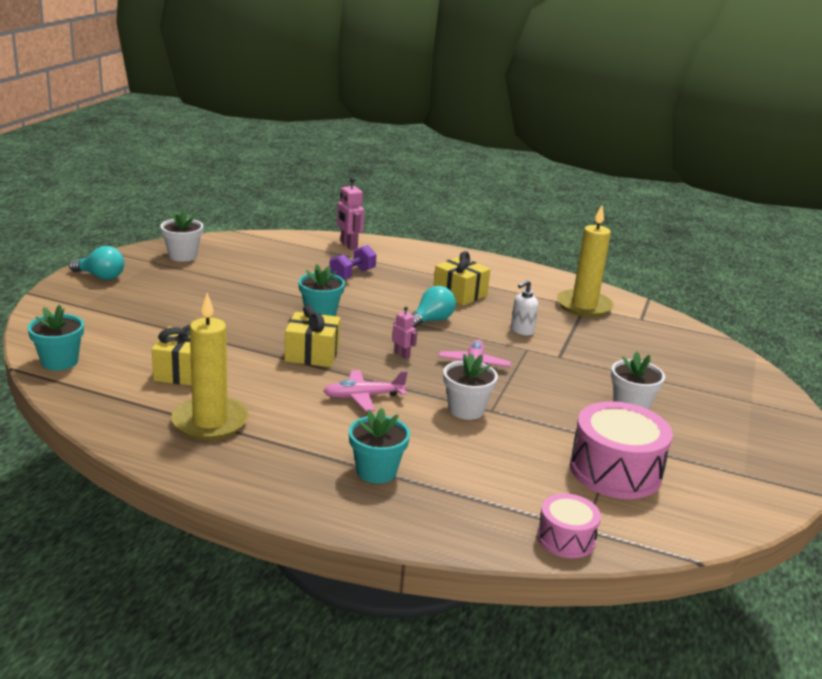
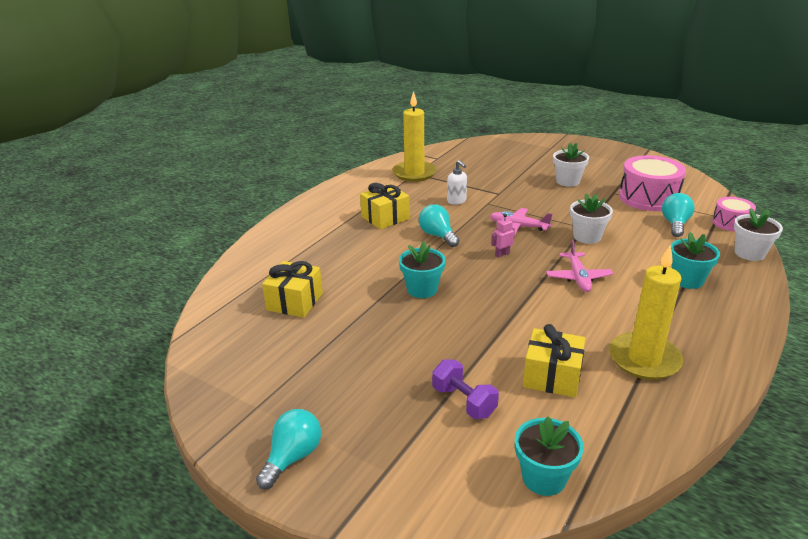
camera: 75 degrees left, 5 degrees up
(183, 256) = (243, 381): white flower pot -> white flower pot (749, 253)
(312, 354) = (505, 298): yellow gift -> yellow gift (295, 302)
(348, 245) = (255, 263): pink robot -> none
(352, 275) = (332, 266): purple dumbbell -> purple dumbbell (464, 402)
(534, 483) = (675, 224): none -> turquoise light bulb

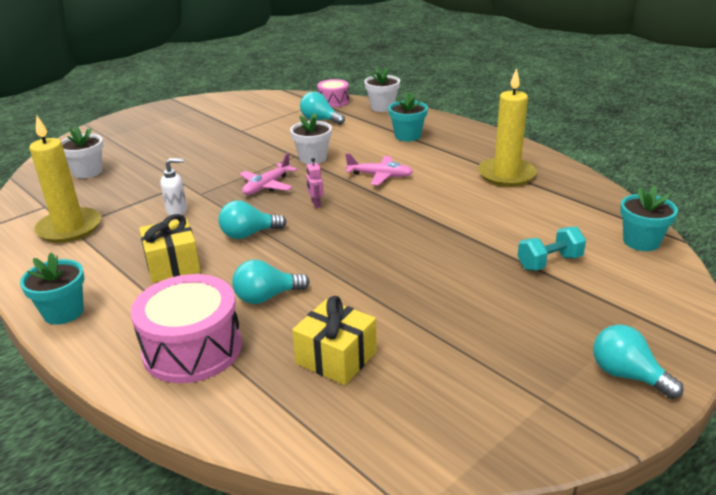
camera: 75 degrees left, 0 degrees up
(358, 261) = (267, 297): none -> turquoise light bulb
(422, 289) = (357, 260): turquoise flower pot -> turquoise flower pot (63, 312)
(464, 402) = (549, 262): purple dumbbell -> turquoise dumbbell
(552, 376) = (521, 215): yellow gift -> none
(567, 181) = (196, 145): white flower pot -> white flower pot (88, 172)
(648, 198) = (265, 119): pink drum -> pink drum (192, 349)

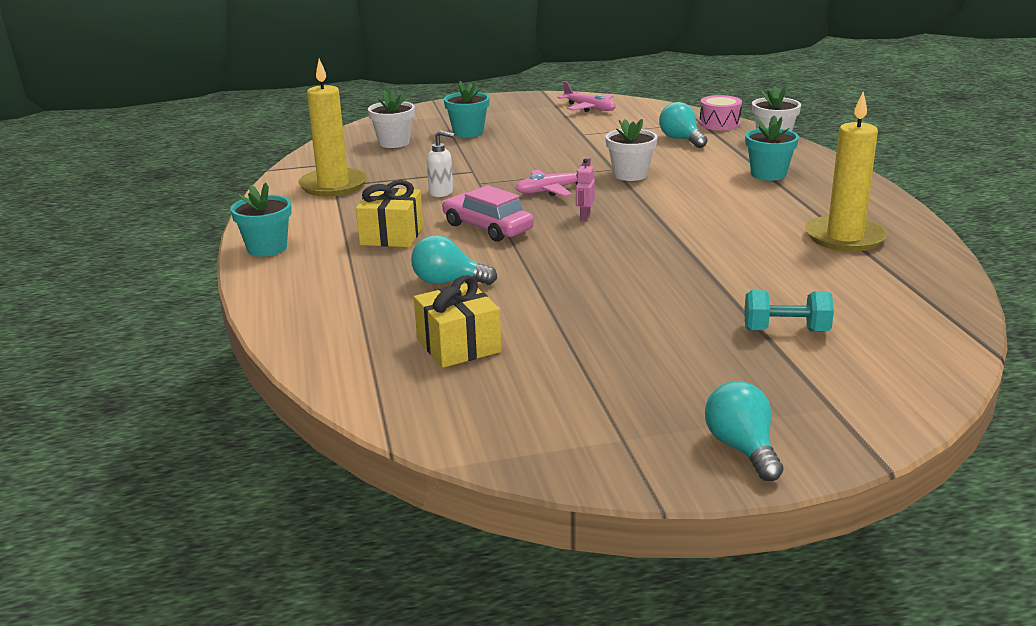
camera: 30 degrees right, 5 degrees down
(192, 349) = (341, 303): pink drum -> none
(249, 234) = (487, 227): turquoise light bulb -> pink car
(380, 176) = (686, 206): pink plane -> pink plane (589, 108)
(641, 241) = (936, 341): turquoise flower pot -> turquoise flower pot (468, 132)

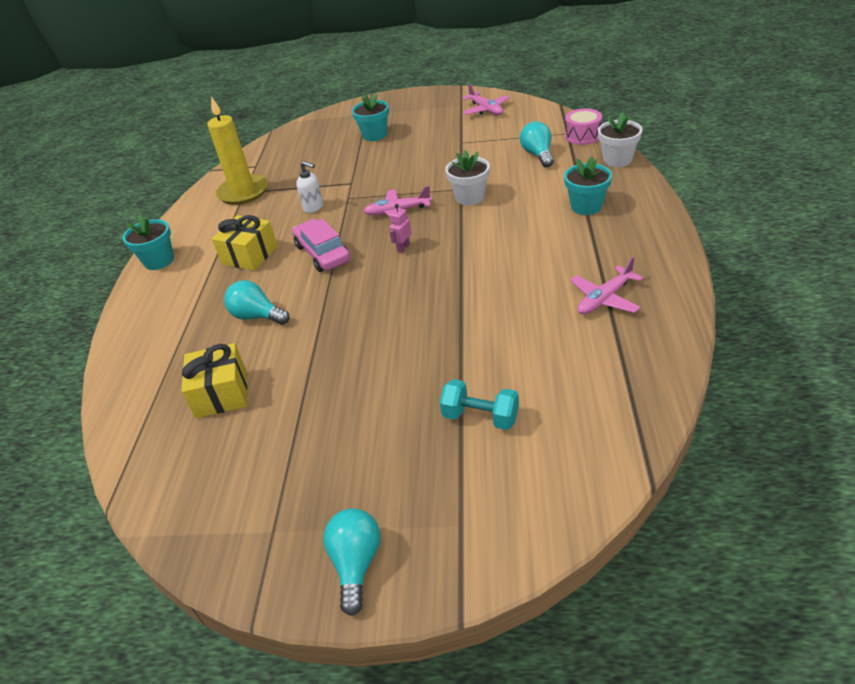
camera: 20 degrees right, 15 degrees up
(394, 143) = (314, 144): white flower pot -> none
(845, 237) = (604, 299): yellow candle -> pink plane

